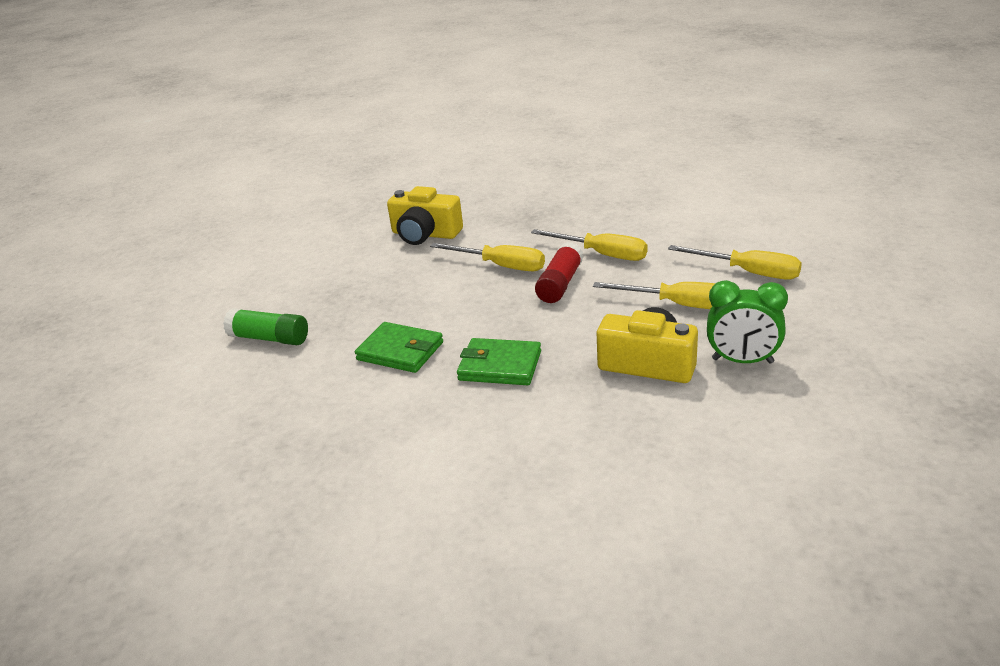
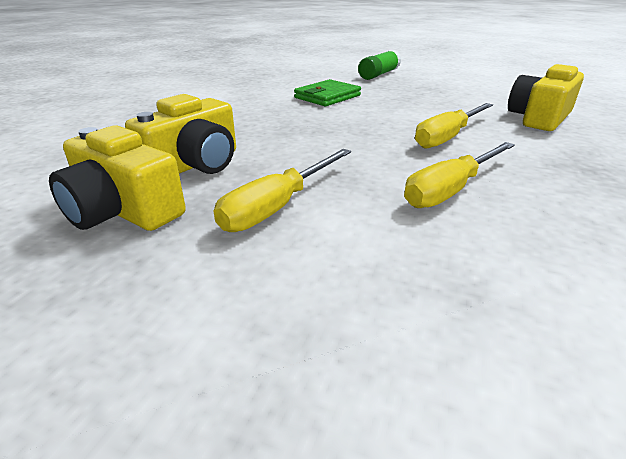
camera: 105 degrees right, 0 degrees up
(500, 366) = (271, 117): green wallet -> none
(560, 284) = (387, 155): red glue stick -> none
(742, 361) = (122, 210): green clock -> yellow camera
(748, 272) = (311, 297): yellow screwdriver -> none

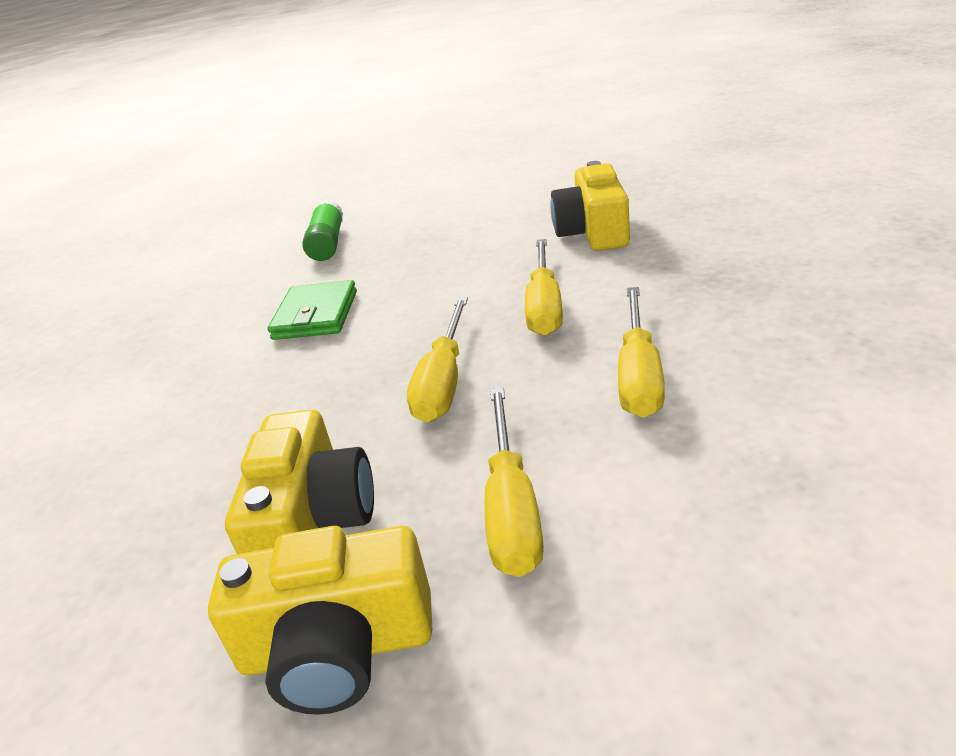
camera: 35 degrees left, 0 degrees up
(338, 143) = (444, 381): none -> yellow screwdriver

